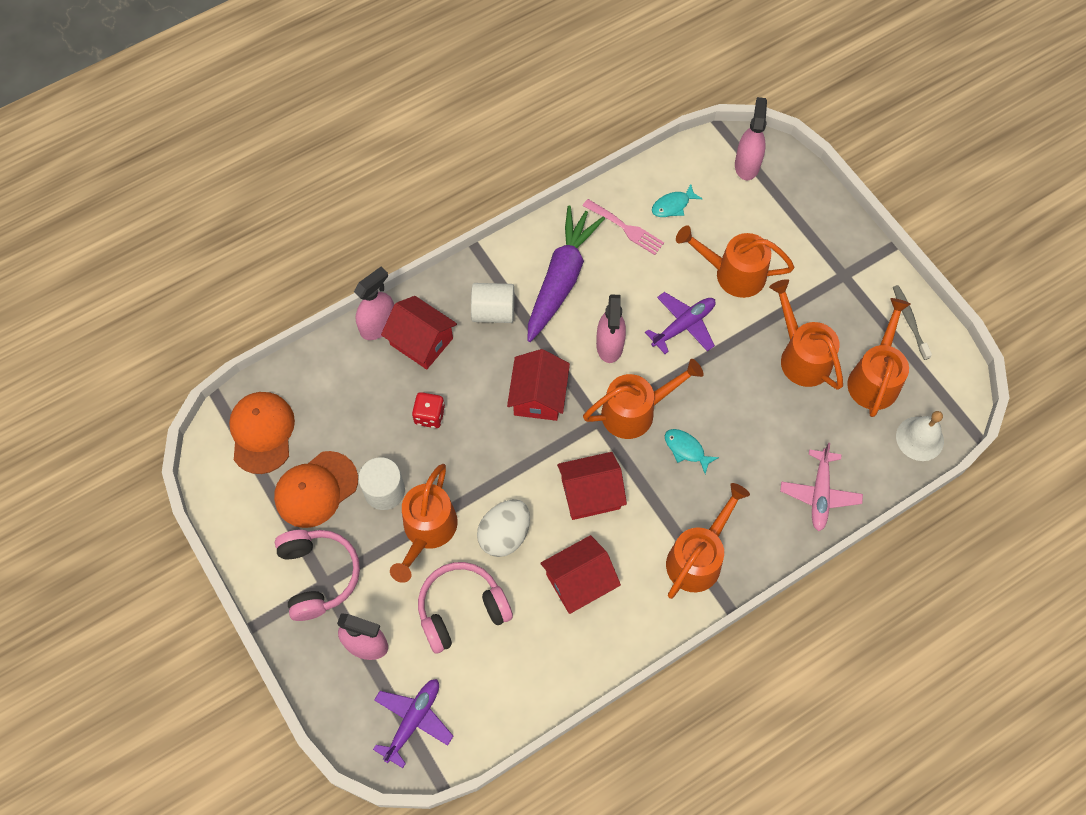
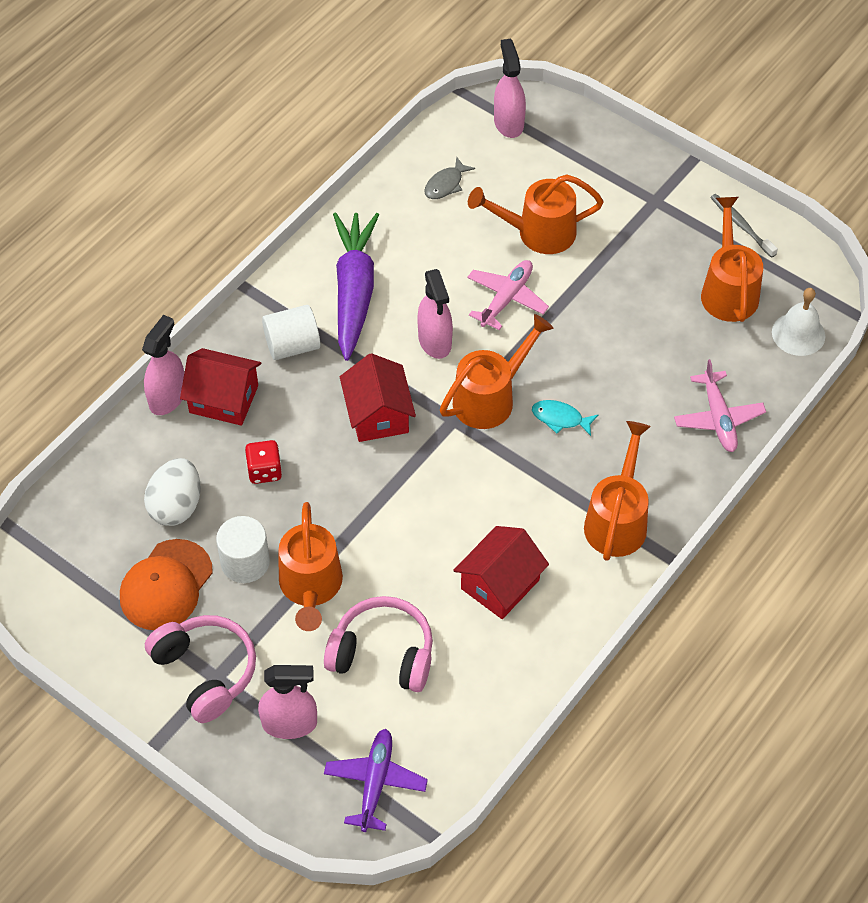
camera: 20 degrees left, 10 degrees down
(262, 432) = (78, 547): orange cap -> none
(462, 610) = (383, 654): pink headphones -> pink headphones turned 60 degrees clockwise
(504, 535) = (398, 564): white egg -> white egg (176, 506)
(590, 493) = (475, 493): red house -> none
(626, 228) = (404, 221): pink fork -> none
(673, 205) = (446, 184): turquoise fish -> grey fish
(683, 325) = (506, 298): purple plane -> pink plane
(801, 355) = (642, 291): orange watering can -> none

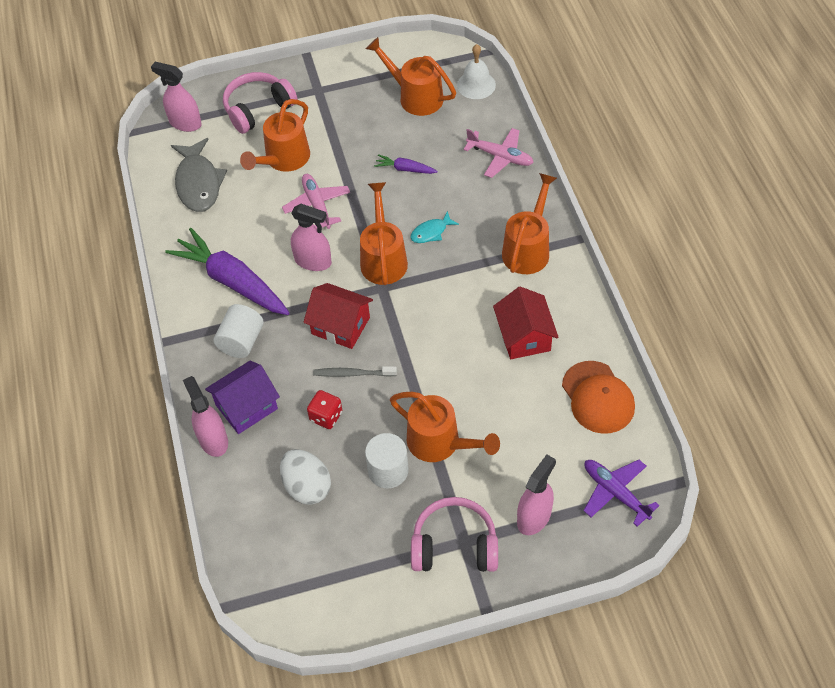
camera: 50 degrees left, 0 degrees up
(166, 585) = (365, 530): orange cap -> orange cap (598, 397)
(224, 399) = (246, 407): red house -> purple house
(383, 654) = (524, 431): pink headphones -> pink headphones (258, 109)
(446, 184) = (198, 183): grey fish -> grey fish, size x1.96
(617, 519) = (528, 248): orange watering can -> orange watering can turned 60 degrees clockwise
(621, 343) = (405, 169): none -> purple carrot
(741, 225) = (376, 62): grey toothbrush -> grey toothbrush (353, 374)

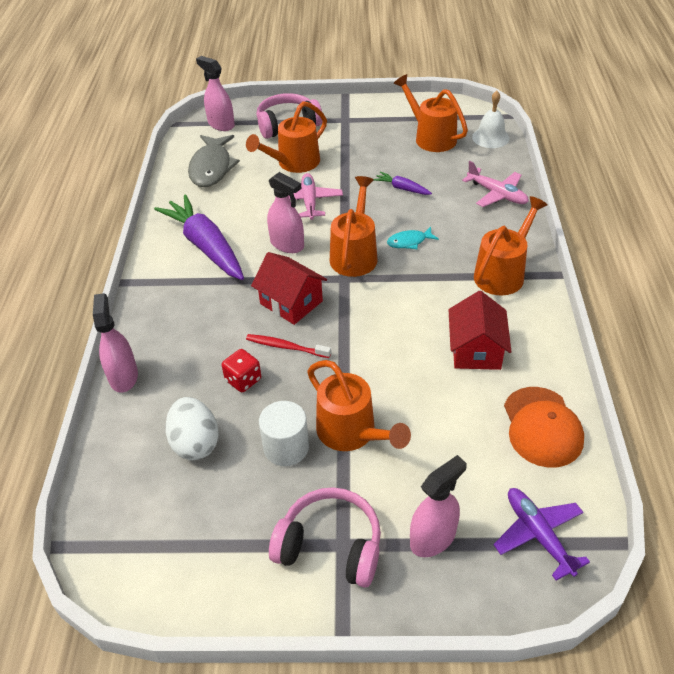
camera: 15 degrees right, 10 degrees down
(241, 341) = (191, 296): white cylinder -> none
(246, 407) = (169, 354): purple house -> none
(353, 374) = (286, 347): grey toothbrush -> red toothbrush

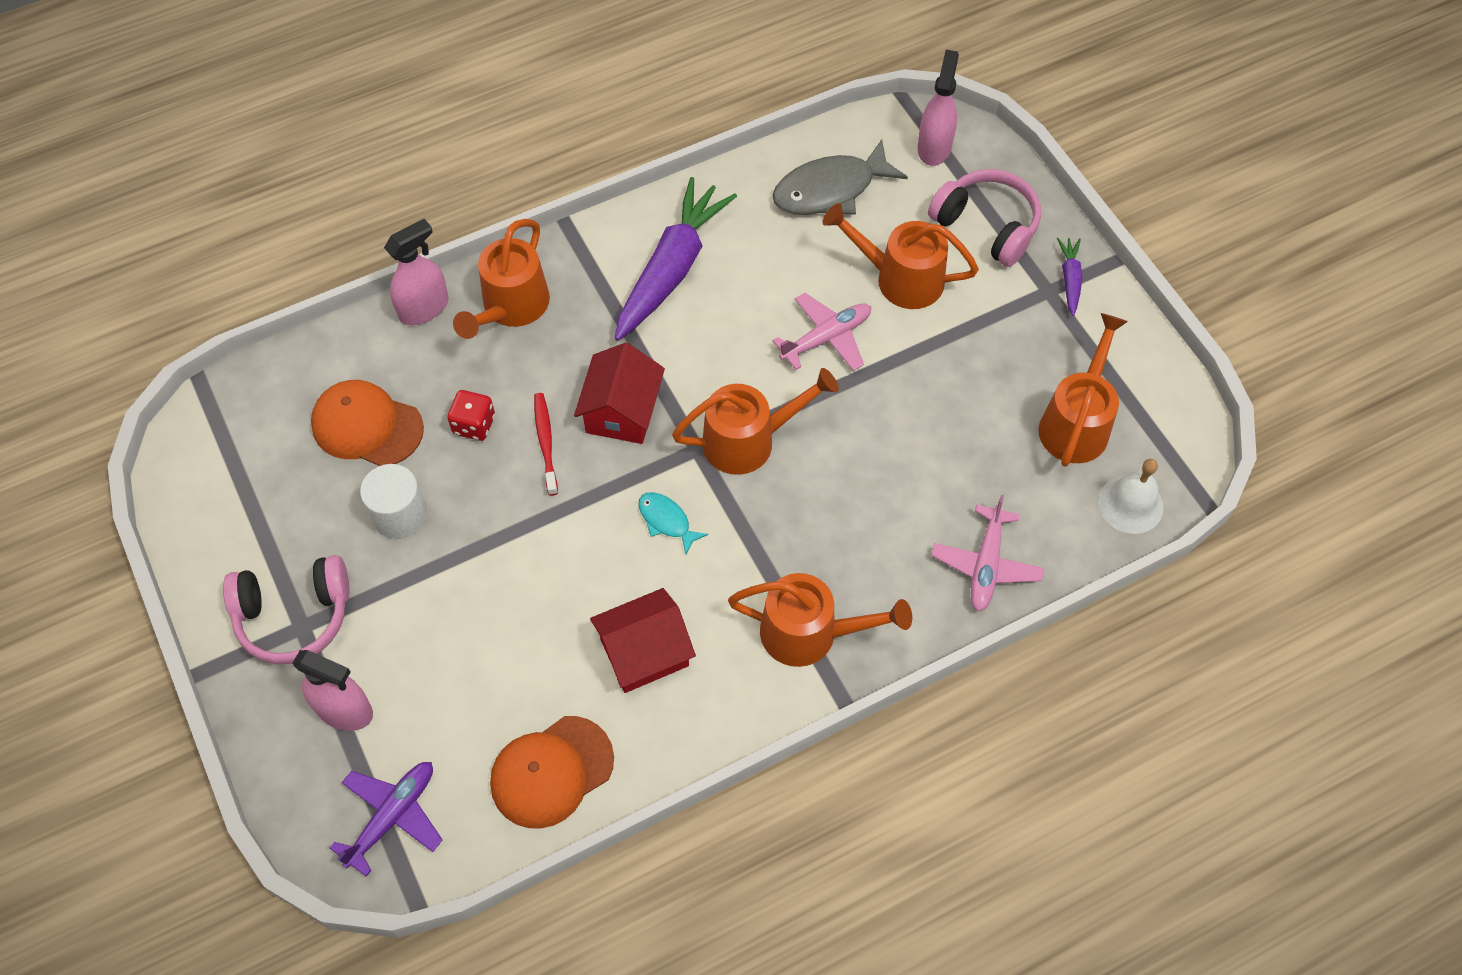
camera: 60 degrees right, 15 degrees up
(195, 443) = (367, 426): white egg -> orange cap
(287, 244) = (725, 355): pink spray bottle -> none
(330, 546) = (294, 616): pink headphones -> pink headphones turned 90 degrees clockwise
(352, 433) = (448, 571): orange watering can -> orange watering can (510, 308)
(402, 188) = (924, 436): purple carrot -> purple carrot (1069, 279)
(409, 242) = (811, 494): turquoise fish -> turquoise fish (666, 521)

